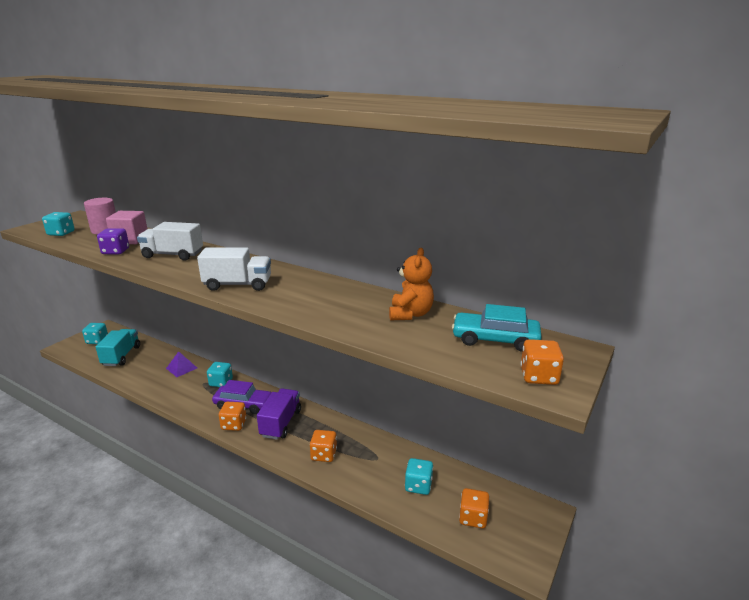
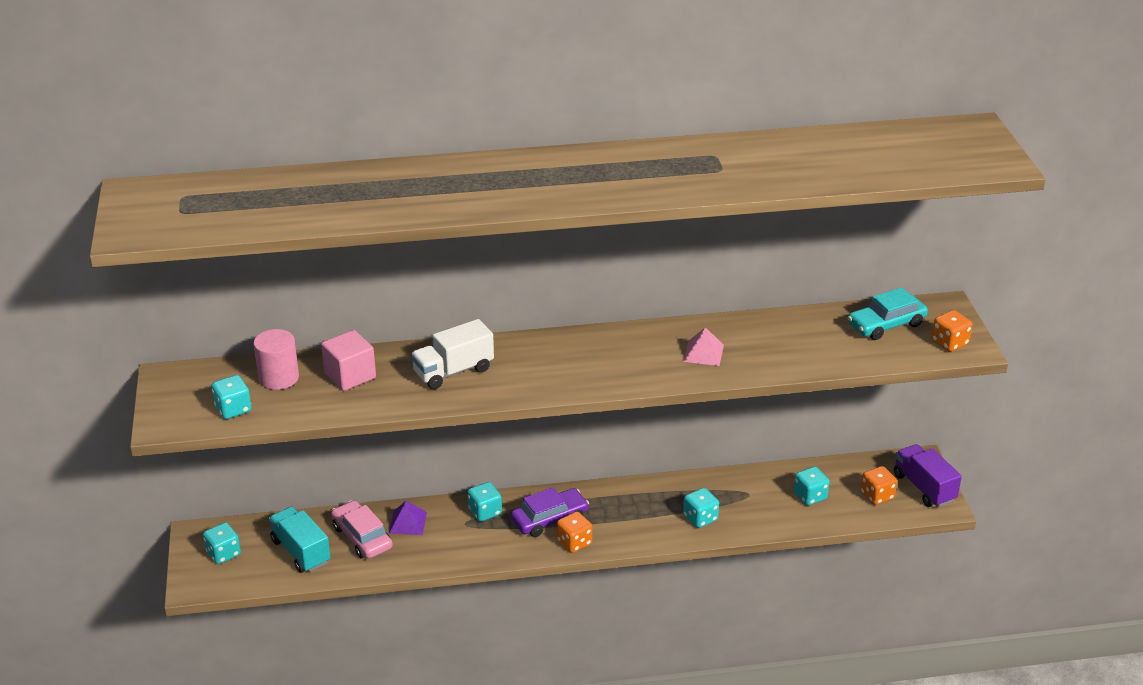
camera: 40 degrees left, 10 degrees up
(115, 251) = (377, 398): purple dice -> none
(153, 364) = (362, 537): none -> pink car
(238, 285) = (601, 373): white truck -> none
(281, 423) = (618, 514): purple truck -> purple truck (924, 487)
(320, 300) = (703, 353): none -> pink pyramid
(324, 455) = (700, 518): orange dice -> turquoise dice
(410, 314) = (796, 331): orange teddy bear -> none

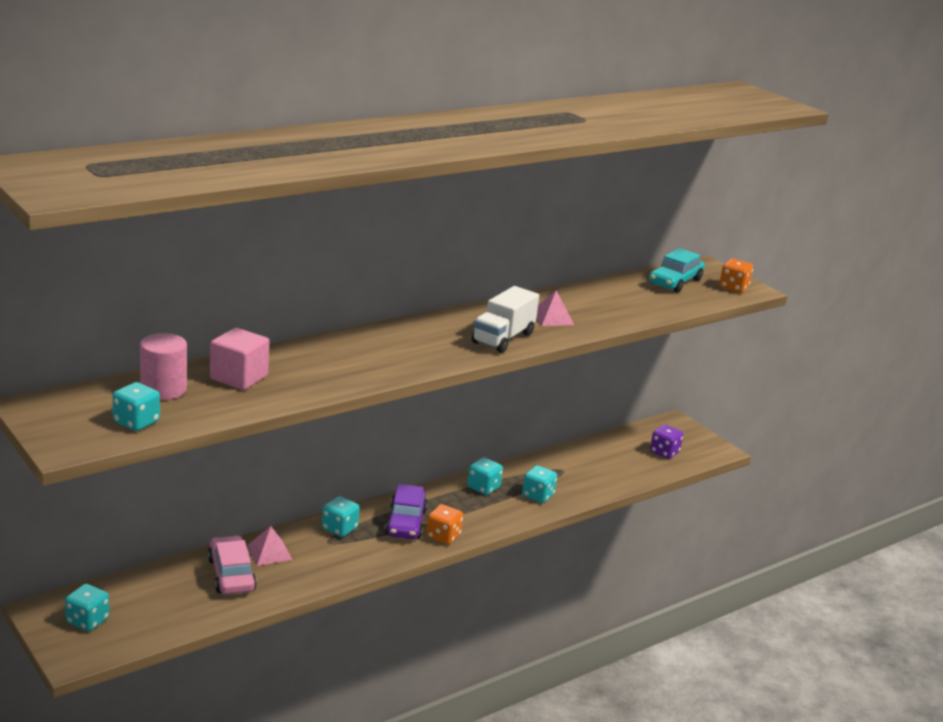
camera: 30 degrees left, 10 degrees down
(301, 551) = (174, 600): turquoise truck -> none
(362, 537) = (231, 574): pink car -> pink car turned 45 degrees clockwise
(408, 522) = (269, 552): purple pyramid -> pink pyramid
(453, 371) = (340, 360): white truck -> white truck (503, 338)
(549, 519) = (406, 522): purple car -> purple car turned 150 degrees clockwise
(810, 496) = (613, 462): turquoise dice -> turquoise dice (483, 487)
(876, 496) = (664, 452): orange dice -> purple dice
(924, 487) = (694, 440): purple truck -> none

